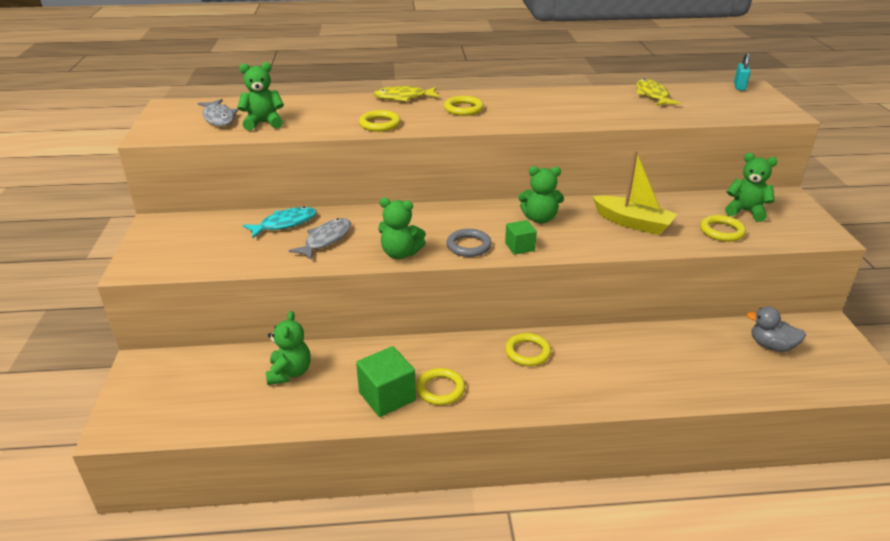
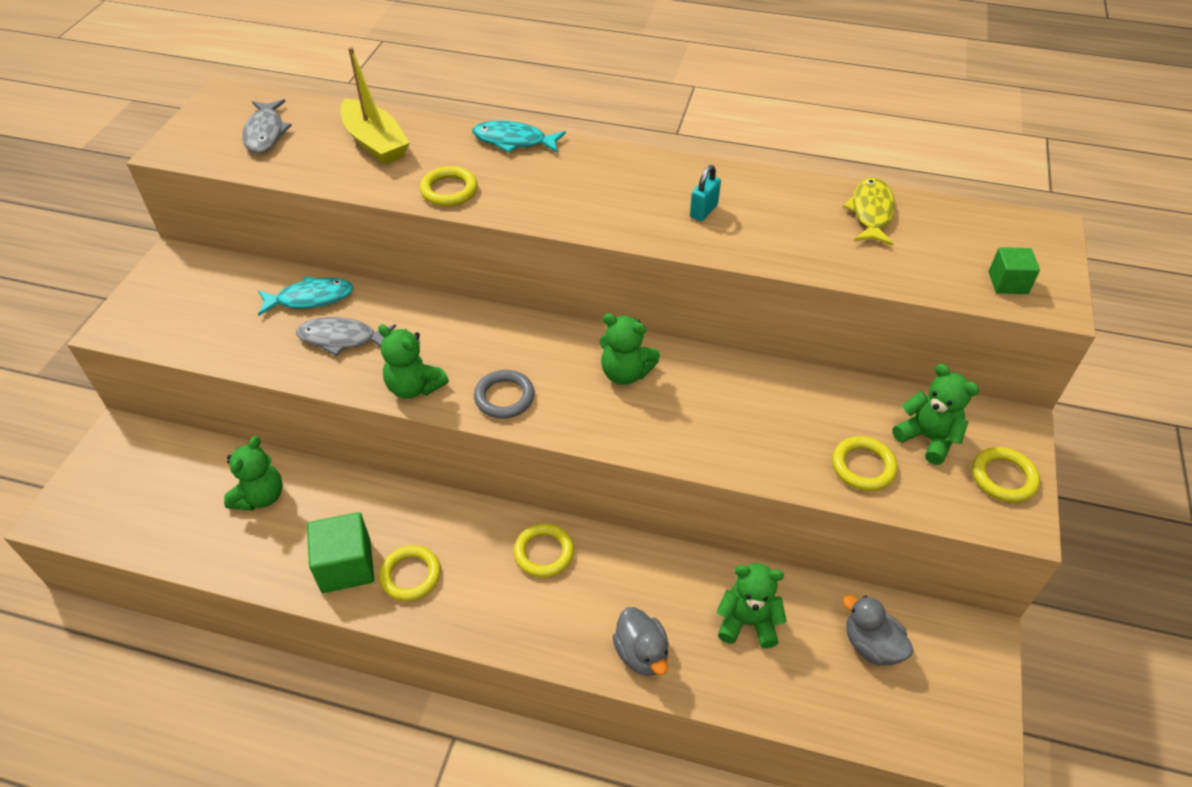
camera: 20 degrees right, 15 degrees up
(263, 123) = (311, 155): green teddy bear -> green teddy bear (747, 622)
(326, 240) = (342, 339): grey fish -> grey fish turned 135 degrees counterclockwise
(403, 97) = (514, 141): yellow fish -> turquoise fish
(463, 109) = (577, 183): yellow ring -> yellow ring (1003, 477)
(519, 247) = (567, 417): green cube -> green cube (1008, 283)
(633, 223) = (746, 415): yellow boat -> yellow boat (375, 143)
(634, 389) = (641, 653): none -> grey duck
(739, 87) = (1025, 222): turquoise padlock -> turquoise padlock (703, 211)

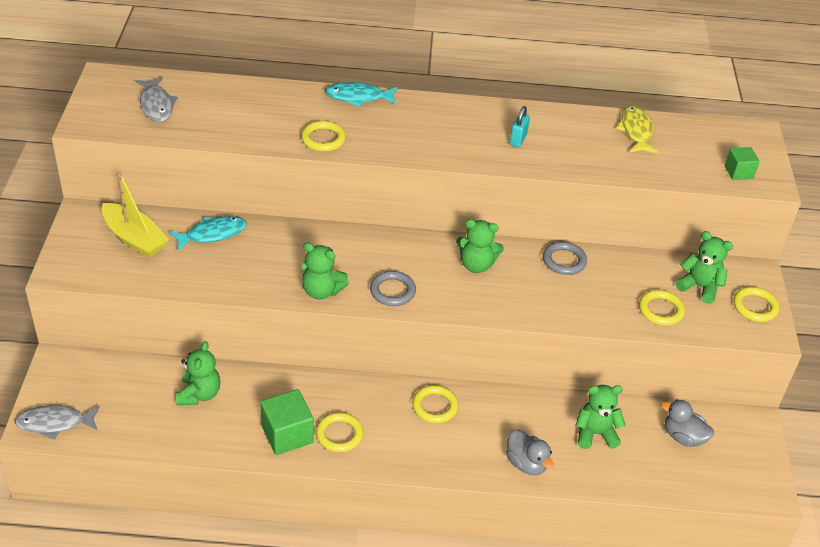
camera: 15 degrees left, 5 degrees down
(342, 339) = (250, 262): grey fish -> grey fish (55, 423)
(375, 143) = (249, 107): yellow boat -> yellow boat (134, 238)
(744, 380) = (564, 261): none -> grey ring

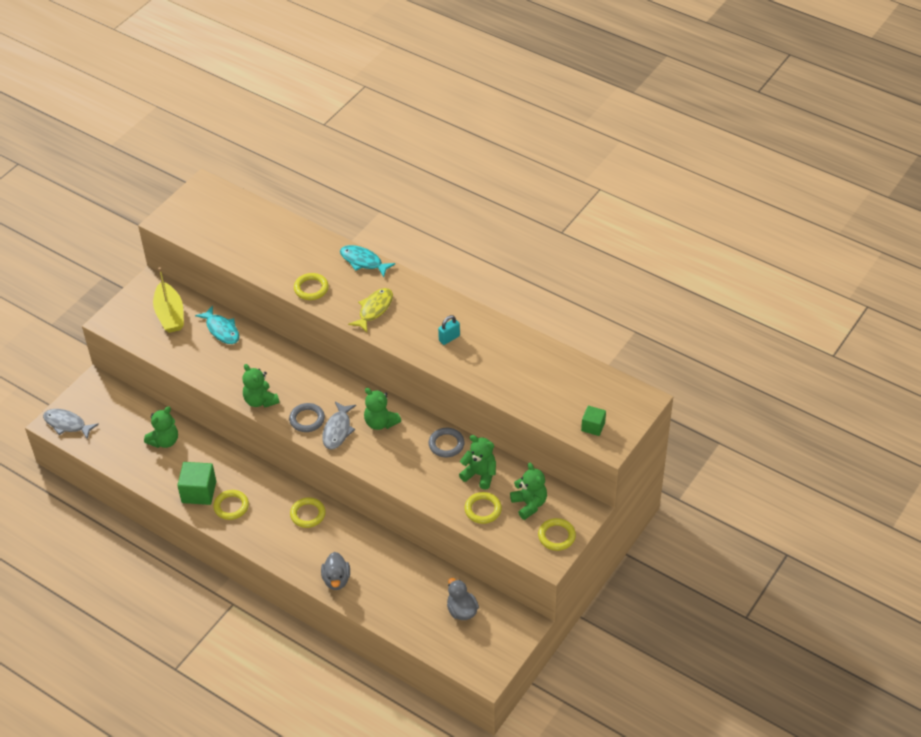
camera: 35 degrees right, 5 degrees up
(156, 105) = (221, 221): grey fish -> grey fish (337, 430)
(212, 234) = (221, 330): turquoise fish -> turquoise fish turned 45 degrees clockwise
(595, 433) = (401, 580): green teddy bear -> green teddy bear (480, 474)
(636, 131) = (546, 363): yellow fish -> yellow fish (374, 309)

